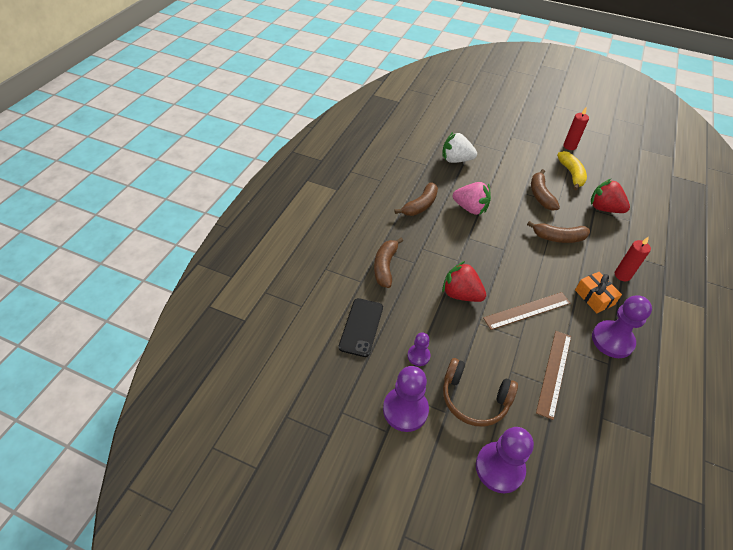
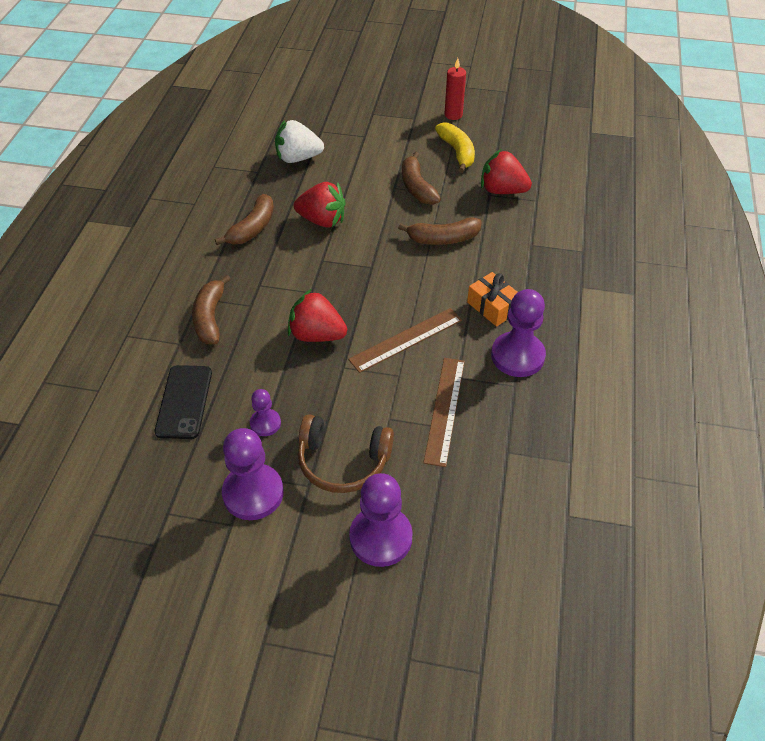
camera: 10 degrees left, 0 degrees up
(470, 208) = (322, 220): pink strawberry -> red strawberry
(622, 275) = (528, 272): red candle -> none

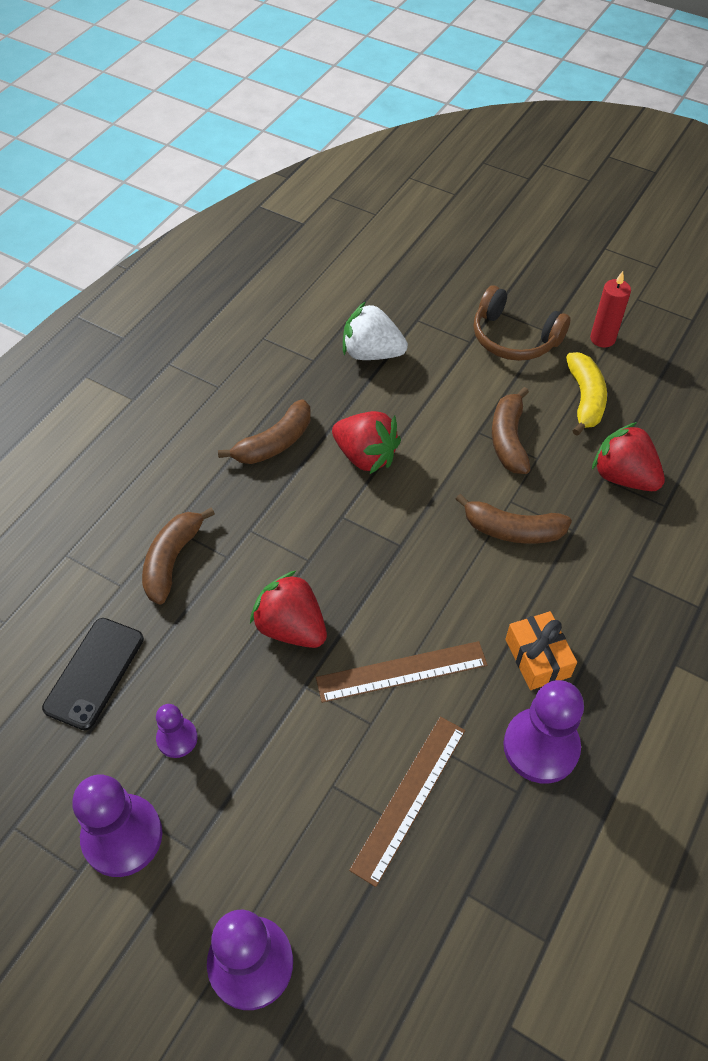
camera: 20 degrees right, 5 degrees up
(343, 461) = (249, 830): brown headphones -> brown headphones (514, 338)

